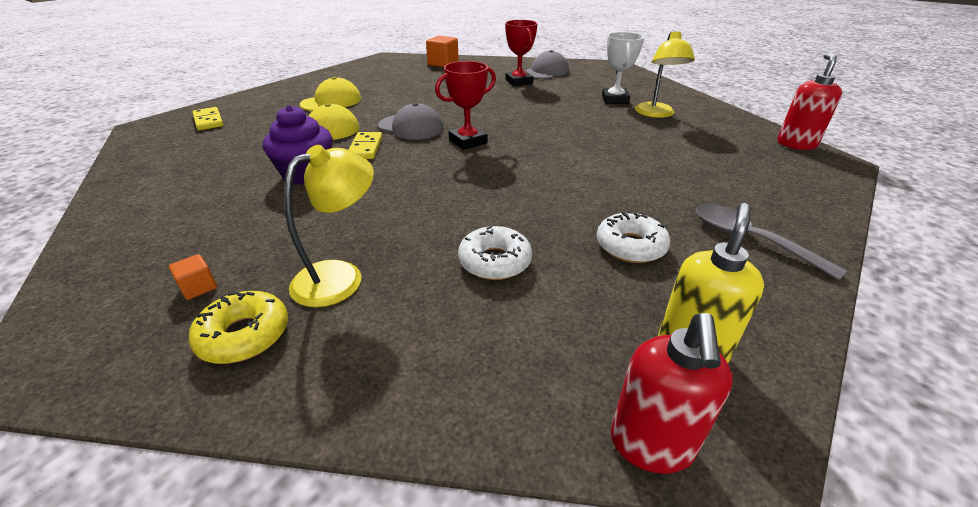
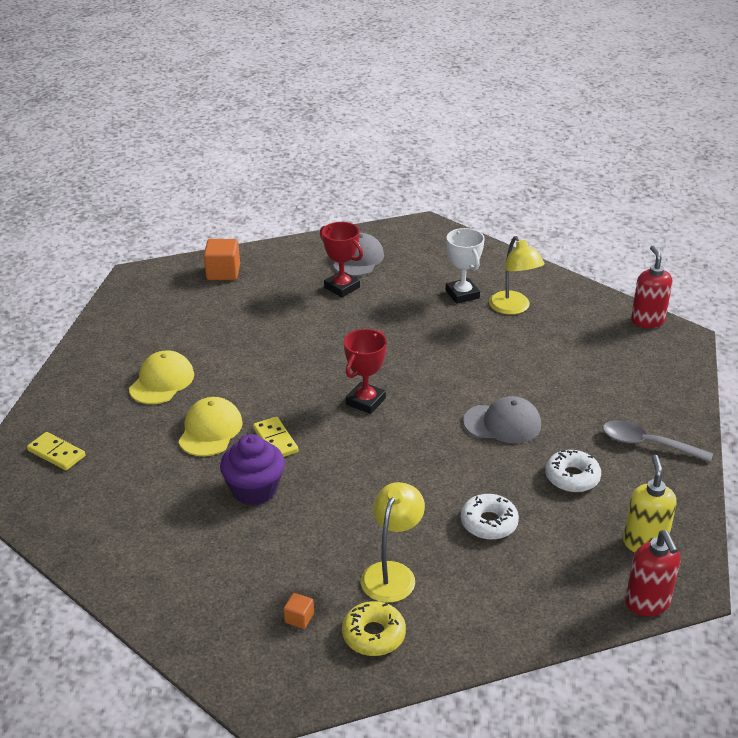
camera: 25 degrees left, 0 degrees up
(411, 127) = (291, 397): grey cap -> grey cap (502, 423)

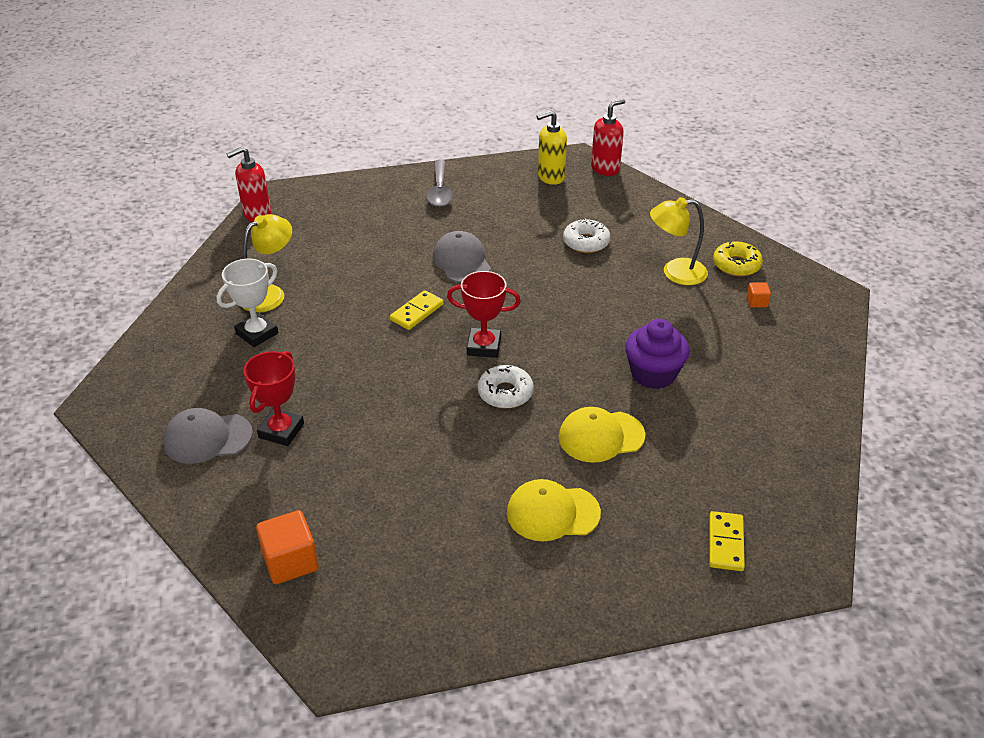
camera: 115 degrees left, 5 degrees up
(275, 440) = (580, 385): yellow domino -> yellow domino (416, 312)
(572, 477) = (505, 216): white donut -> white donut (505, 393)

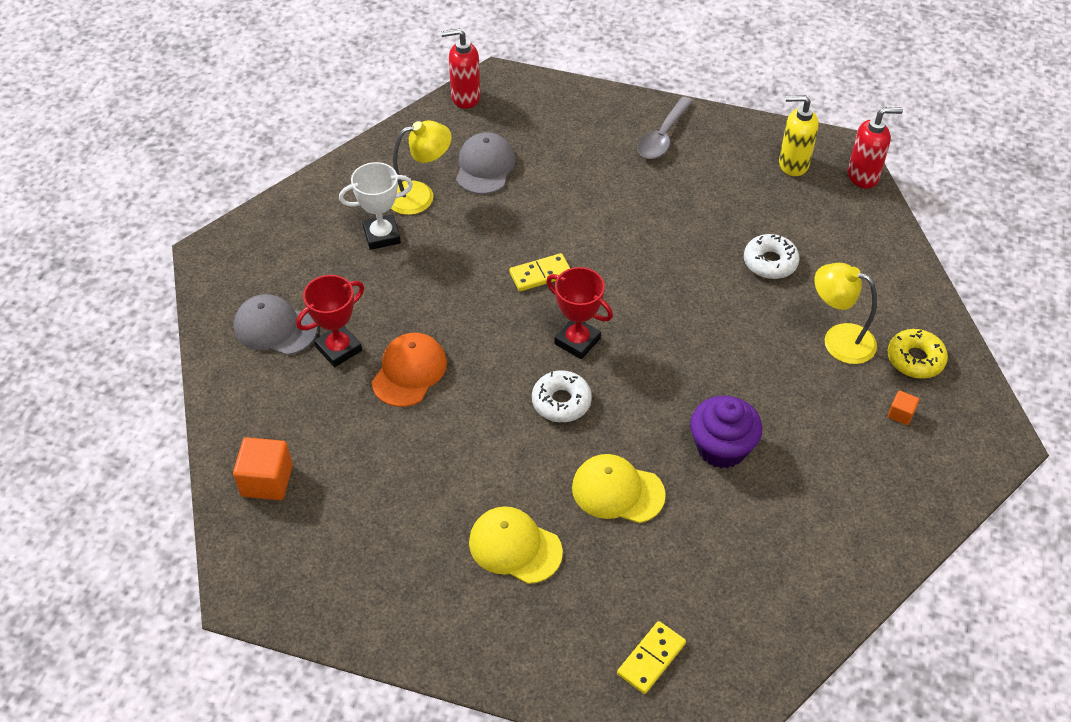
camera: 30 degrees right, 10 degrees up
(359, 422) = (409, 371): none -> orange cap
(461, 261) = (625, 233): grey cap -> grey cap (485, 166)

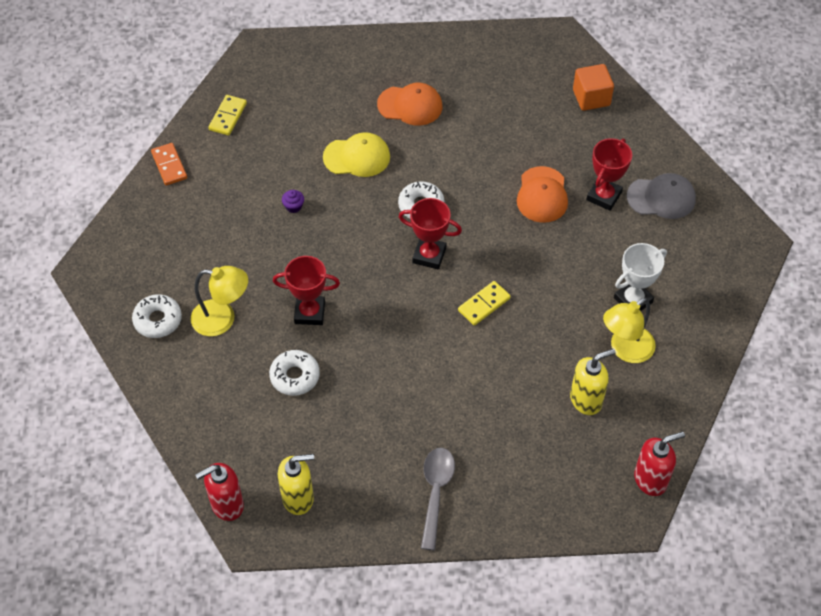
camera: 160 degrees right, 5 degrees up
(485, 166) = (586, 400): grey cap -> yellow soap dispenser
(515, 547) = (410, 105): yellow cap -> orange cap
(651, 659) = (301, 71): yellow domino -> yellow domino (228, 116)
(721, 448) = (293, 206): purple cupcake -> purple cupcake, size x0.43
(736, 319) = (309, 312): none -> red trophy
(879, 557) = (169, 165): none -> orange domino
(900, 414) = (165, 270): orange cube -> none
(915, 359) = (158, 320): yellow donut -> white donut

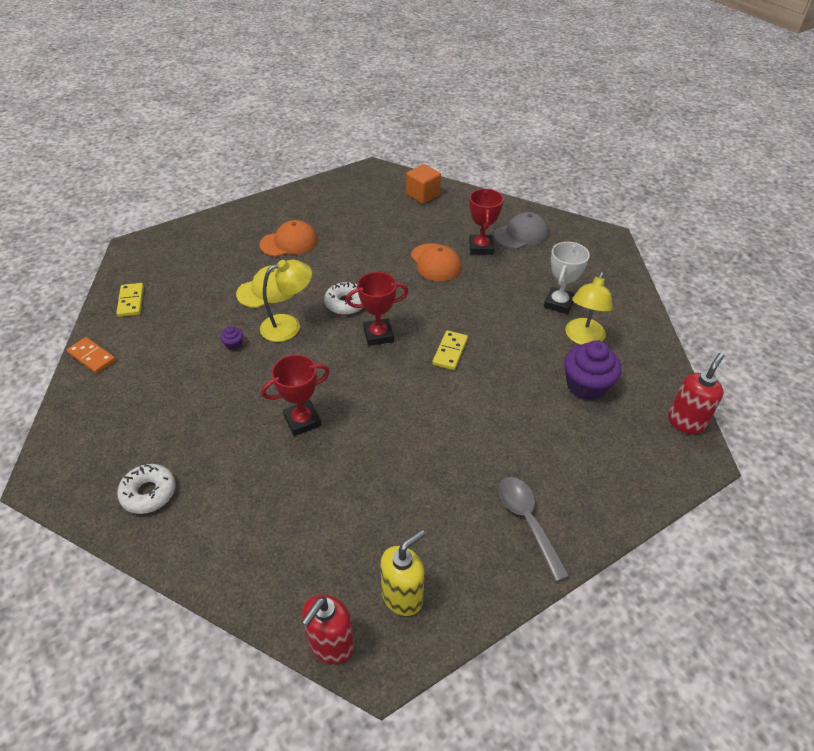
camera: 30 degrees left, 10 degrees down
(222, 319) = (218, 462): yellow lamp -> yellow lamp (289, 326)
(295, 376) = (323, 481): white donut -> none
(586, 400) = (586, 386): yellow soap dispenser -> purple cupcake

